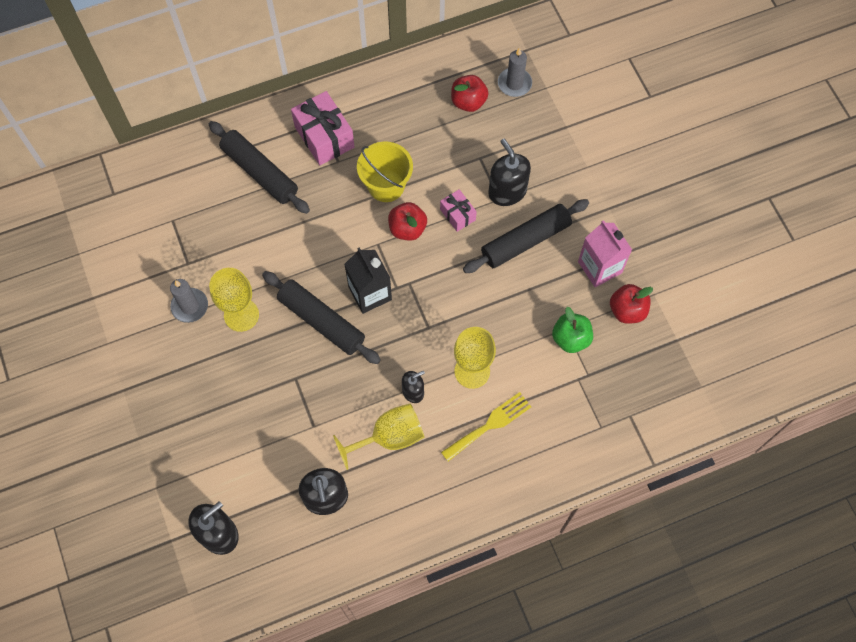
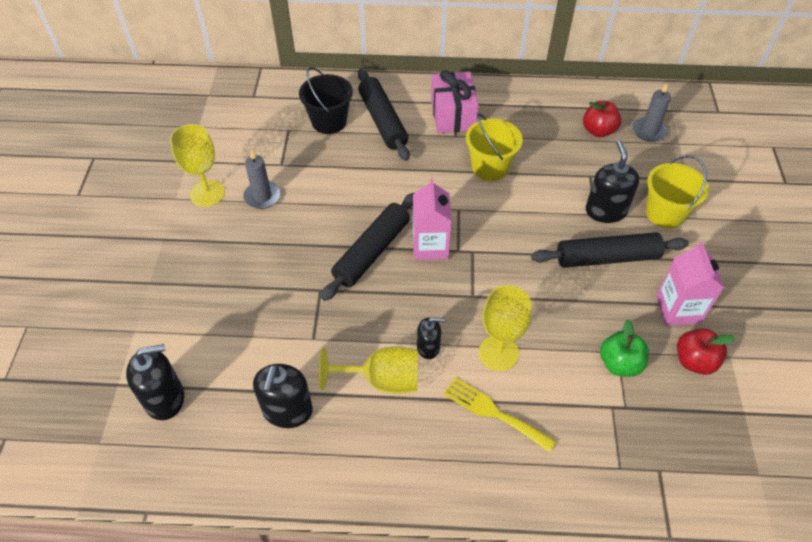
camera: 25 degrees right, 15 degrees down
(207, 194) = (329, 122): none -> black bucket
(241, 315) = (302, 220): yellow goblet -> yellow goblet (207, 193)
(321, 321) = (372, 252): black rolling pin -> black rolling pin turned 60 degrees clockwise
(370, 293) = (430, 246): black carton -> pink carton
(407, 229) = (493, 207): red apple -> none
(457, 214) = (547, 212): pink gift -> none
(489, 425) = (493, 412): yellow fork -> yellow fork turned 135 degrees counterclockwise
(558, 173) = (665, 213): none -> yellow bucket

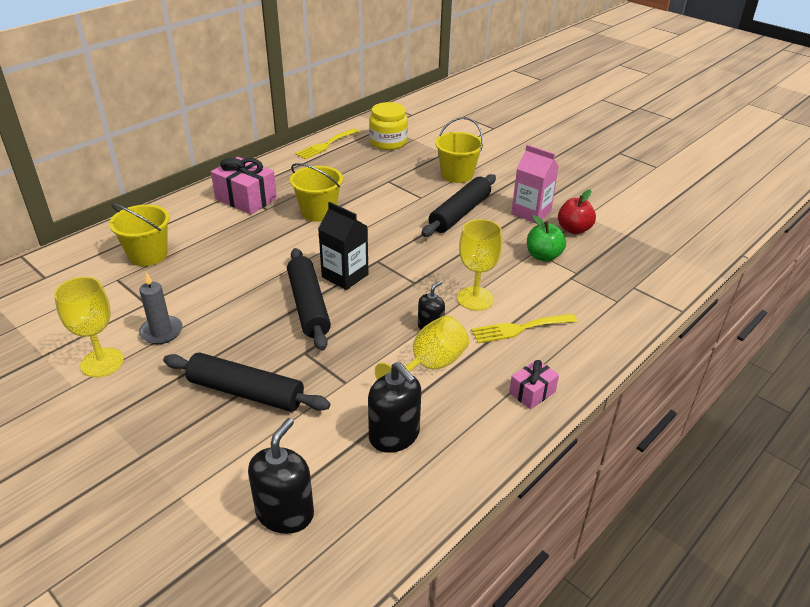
camera: 50 degrees left, 15 degrees down
(329, 122) = (148, 255): black bucket -> yellow bucket
(382, 121) = (195, 230): black rolling pin -> black rolling pin (246, 392)
(421, 475) = (532, 392): none -> pink gift
(430, 246) = (345, 276): pink carton -> black carton
(587, 98) = (325, 145): none -> yellow fork
(598, 131) = (358, 157): red apple -> none
(605, 211) = (424, 192): black soap dispenser -> none
(649, 131) = (388, 142): grey candle -> yellow jar

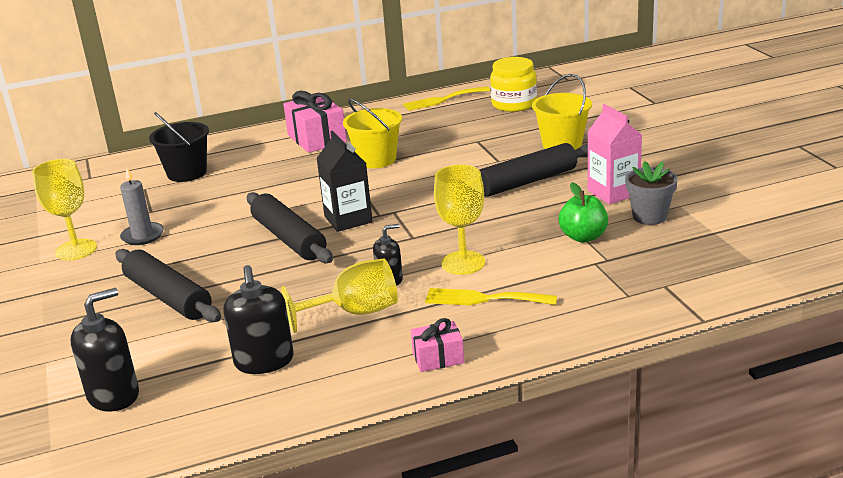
camera: 30 degrees right, 10 degrees down
(148, 255) = (187, 173): yellow bucket -> black bucket
(308, 305) = (289, 238): black rolling pin -> black rolling pin turned 45 degrees counterclockwise
(573, 229) = (649, 216): red apple -> grey flower pot

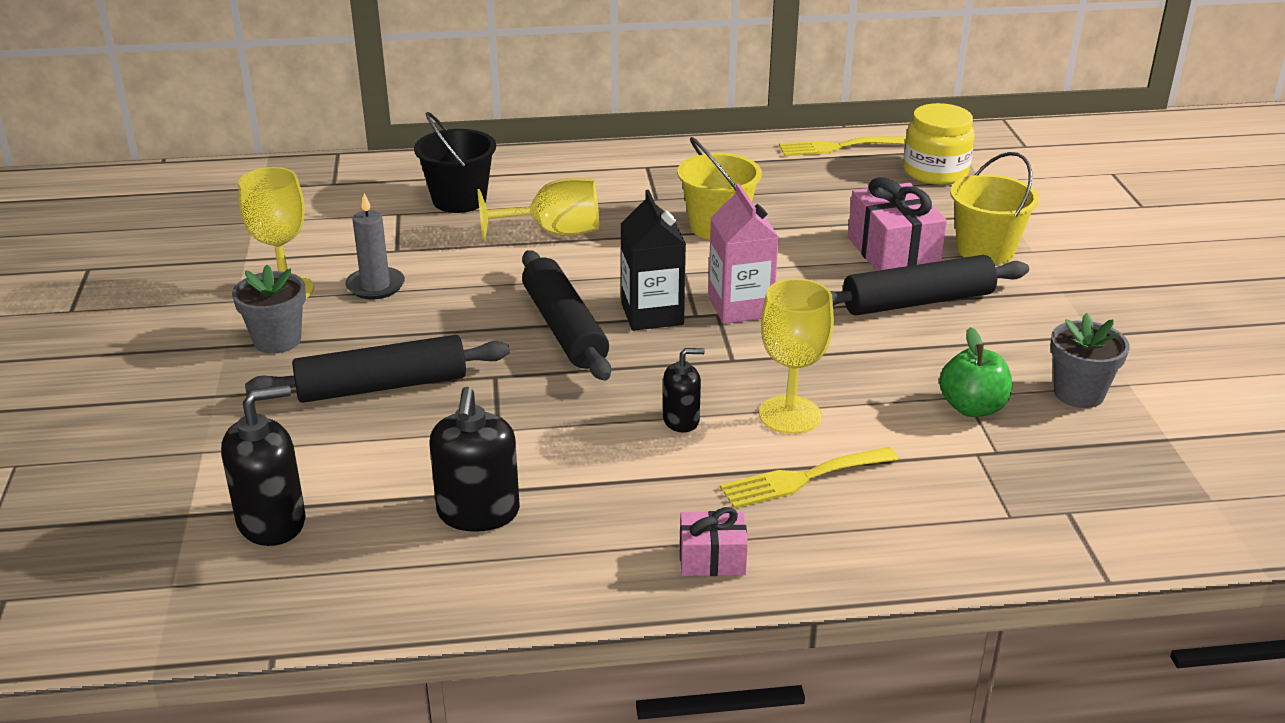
camera: 10 degrees right, 5 degrees up
(80, 282) = (277, 340): none -> grey flower pot
(168, 297) = (382, 386): black rolling pin -> black rolling pin turned 75 degrees counterclockwise
(317, 139) = (646, 178): pink gift -> pink gift (893, 252)
(355, 312) = (620, 463): yellow goblet -> yellow goblet (554, 233)
(484, 299) = (802, 479): yellow fork -> yellow fork turned 45 degrees counterclockwise
(613, 192) = (1037, 343): pink carton -> pink carton (740, 307)

